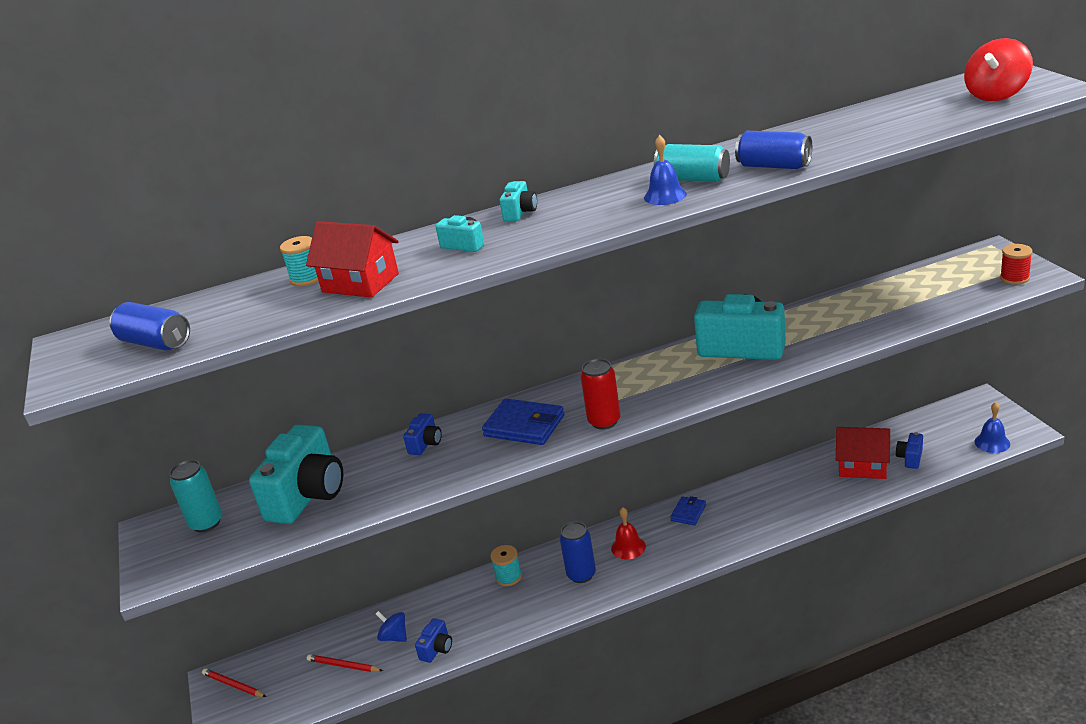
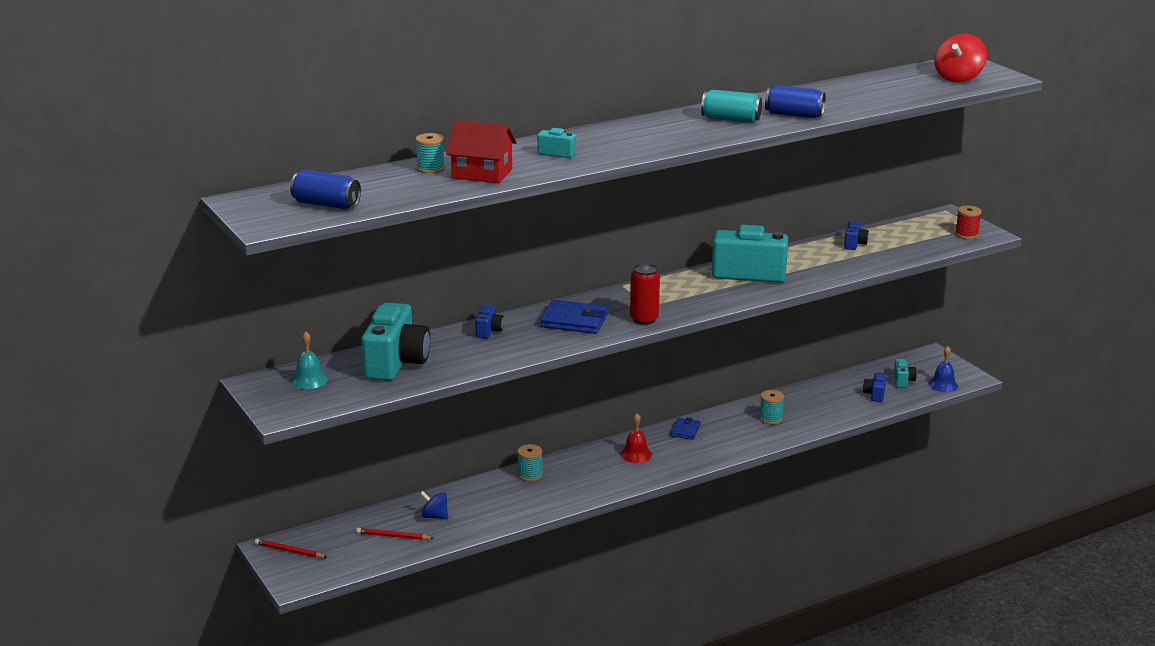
camera: 15 degrees left, 5 degrees down
(206, 523) = (309, 380): turquoise can -> turquoise bell
(437, 649) = (478, 524): blue camera -> blue camera (854, 244)
(520, 213) = (593, 134): turquoise camera -> turquoise camera (903, 381)
(581, 574) = (597, 473): blue can -> none
(665, 196) = (712, 129): blue bell -> none
(786, 495) = (770, 419): none -> turquoise spool
(862, 466) = (834, 400): red house -> none

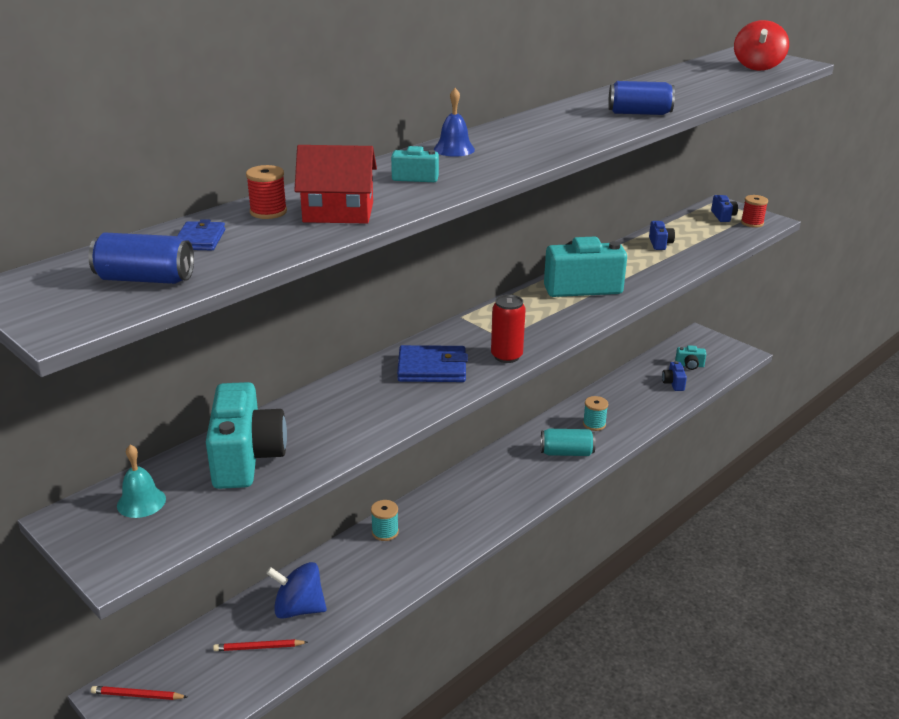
camera: 15 degrees left, 5 degrees up
(430, 168) = (268, 212): turquoise spool -> red spool
(434, 516) = (298, 608): blue spinning top -> blue spinning top, size x1.66
(489, 331) = (341, 395): blue camera -> blue camera (723, 216)
(636, 454) = (484, 487): red bell -> none
(685, 430) = (520, 450): blue wallet -> blue wallet (200, 239)
(731, 119) = (578, 123): turquoise can -> turquoise can (566, 453)
(903, 381) = (689, 365): turquoise camera -> turquoise camera turned 105 degrees clockwise
(943, 385) = (726, 365): blue bell -> blue bell (454, 149)

